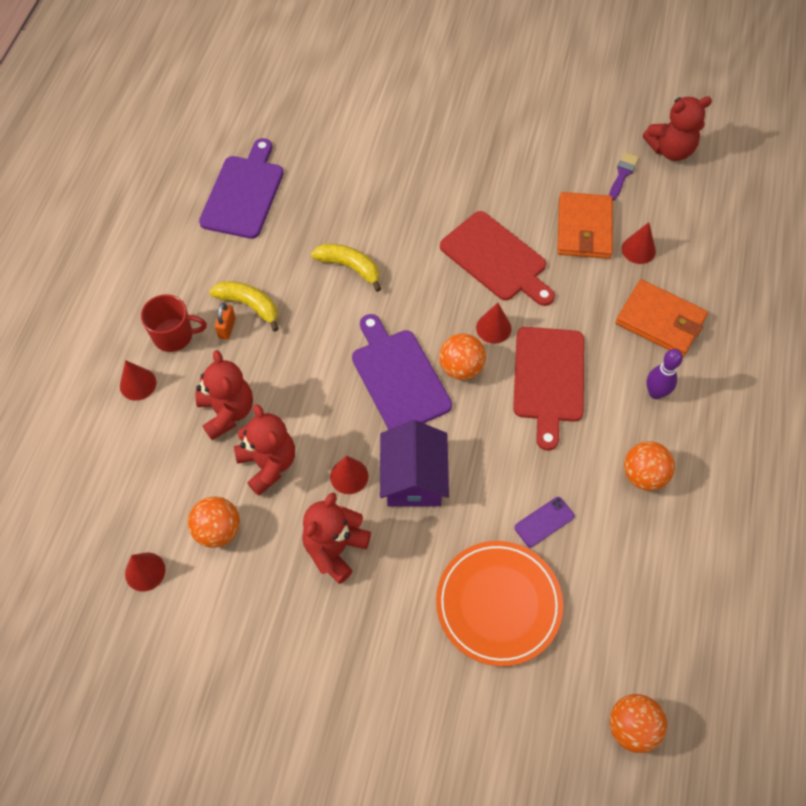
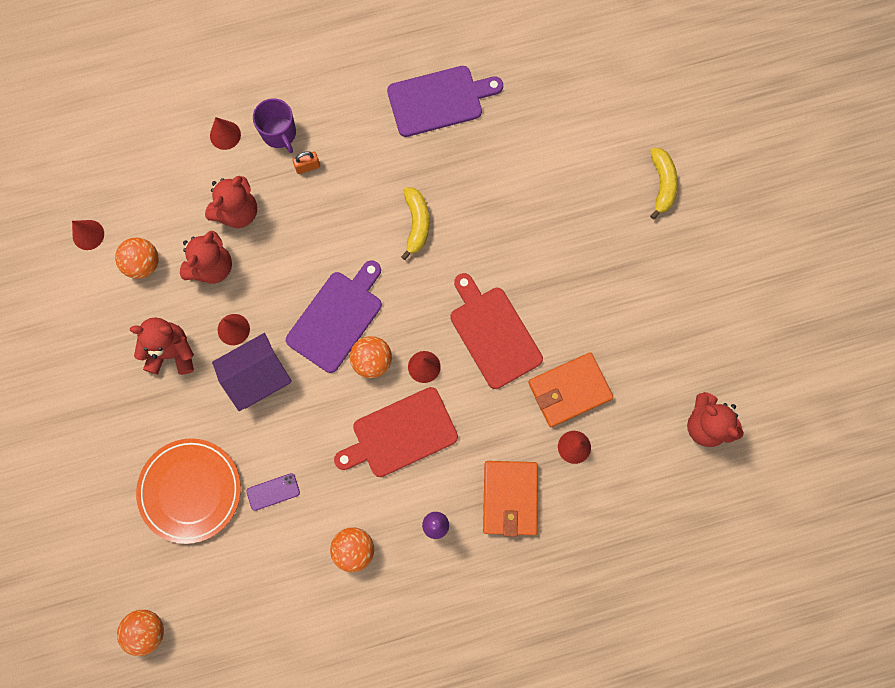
camera: 60 degrees right, 15 degrees up
(174, 335) = (279, 133): red mug -> purple mug
(249, 305) = (337, 170): yellow banana -> yellow banana (662, 184)
(496, 259) = (493, 334): red cutting board -> red cutting board turned 135 degrees clockwise
(544, 522) = (273, 492): purple phone -> purple phone turned 45 degrees counterclockwise
(622, 174) = (651, 395): purple brush -> none

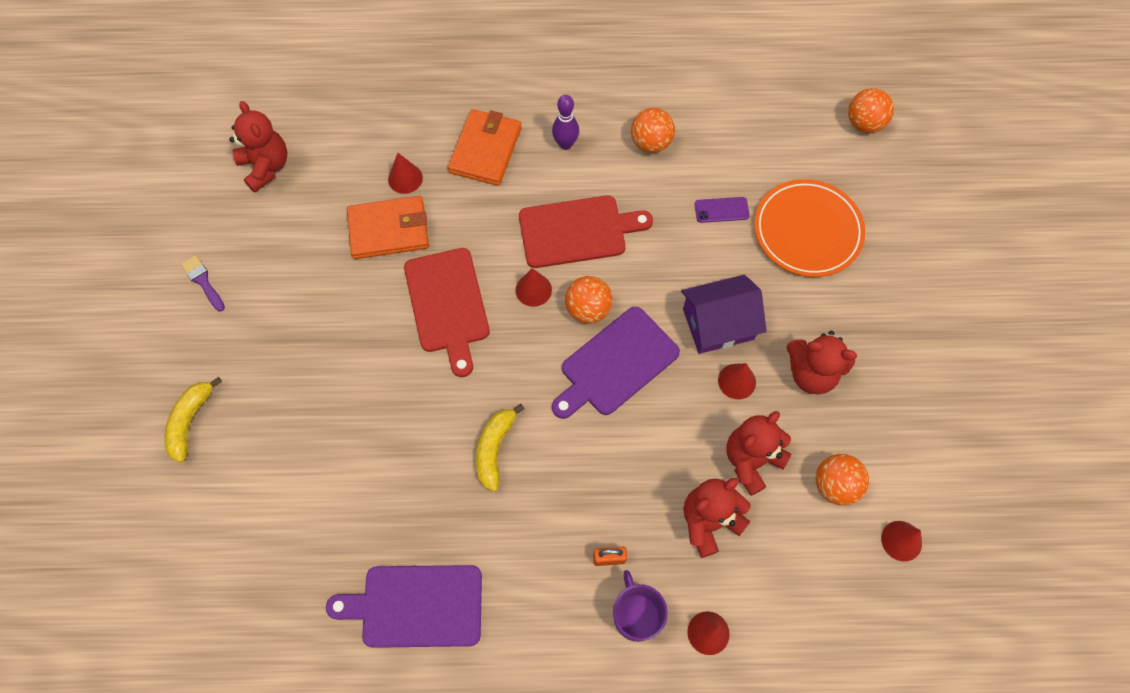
camera: 165 degrees left, 10 degrees down
(709, 300) = (203, 281): none -> purple brush

